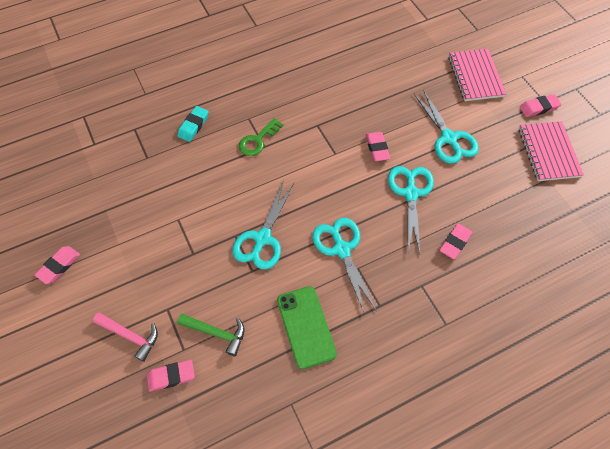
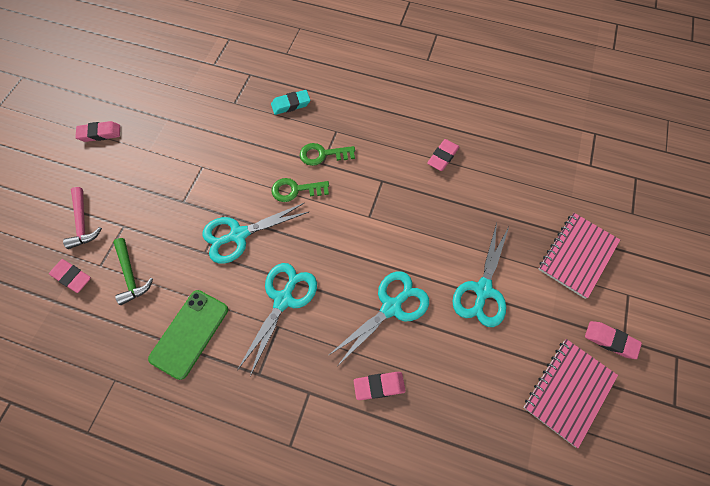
camera: 45 degrees right, 5 degrees up
(267, 177) = (296, 190): none -> green key
(377, 148) = (408, 242): pink eraser -> pink eraser (442, 157)

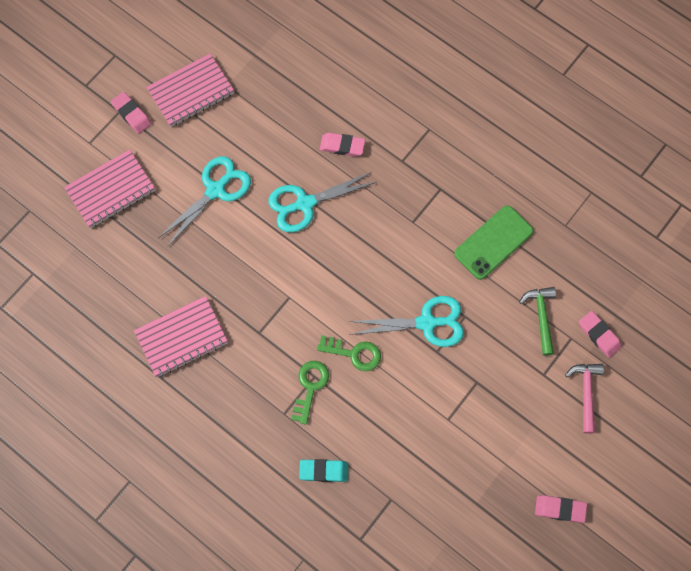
camera: 160 degrees left, 5 degrees up
(283, 299) = (400, 243): turquoise scissors -> none
(323, 154) = (310, 387): green key -> green key turned 90 degrees counterclockwise
(442, 157) = (182, 338): pink eraser -> pink notebook

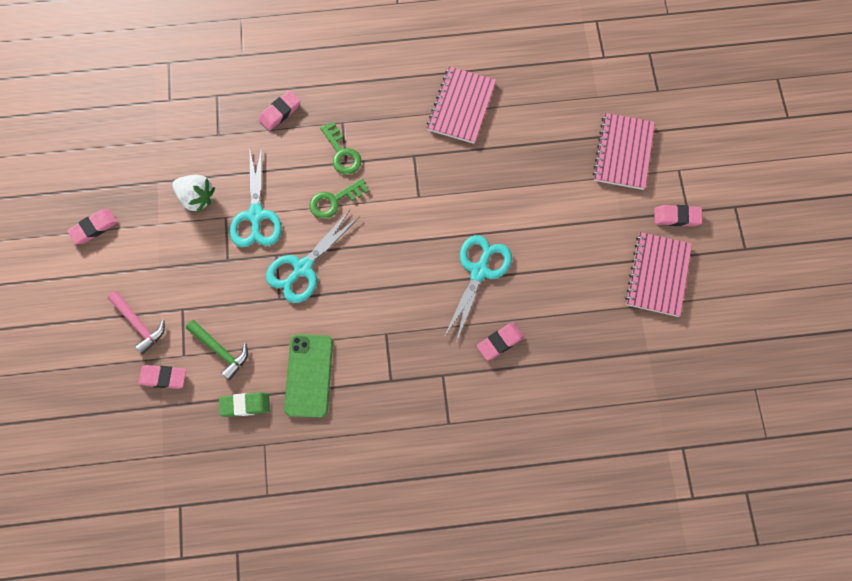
camera: 135 degrees right, 0 degrees up
(216, 190) = (553, 220): turquoise scissors -> turquoise scissors (256, 215)
(324, 471) = (280, 112): turquoise eraser -> pink eraser
(457, 457) = (196, 198): none -> white strawberry
(556, 262) = (245, 405): none -> green eraser

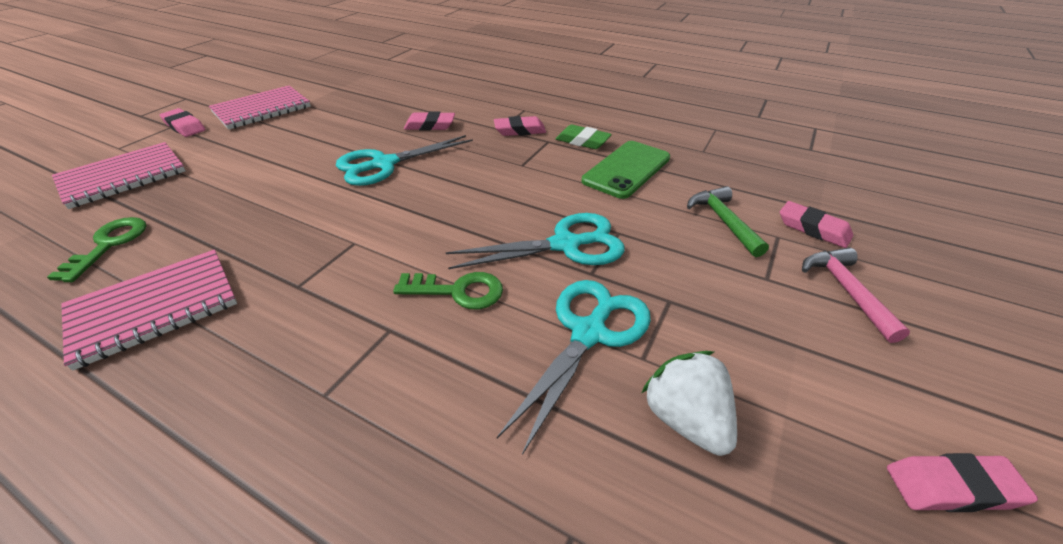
camera: 145 degrees left, 30 degrees down
(245, 405) = (711, 176): green eraser -> green eraser (582, 141)
(280, 112) = (403, 496): pink eraser -> pink eraser (520, 130)
(342, 153) = (380, 345): green key -> green key (108, 245)

